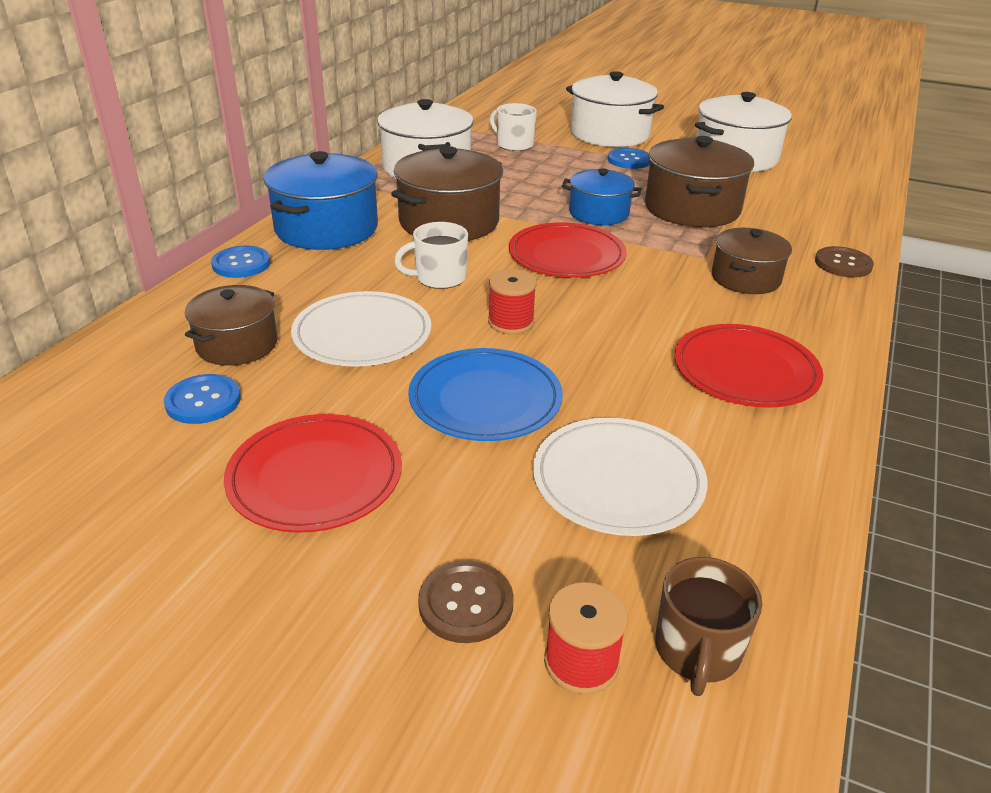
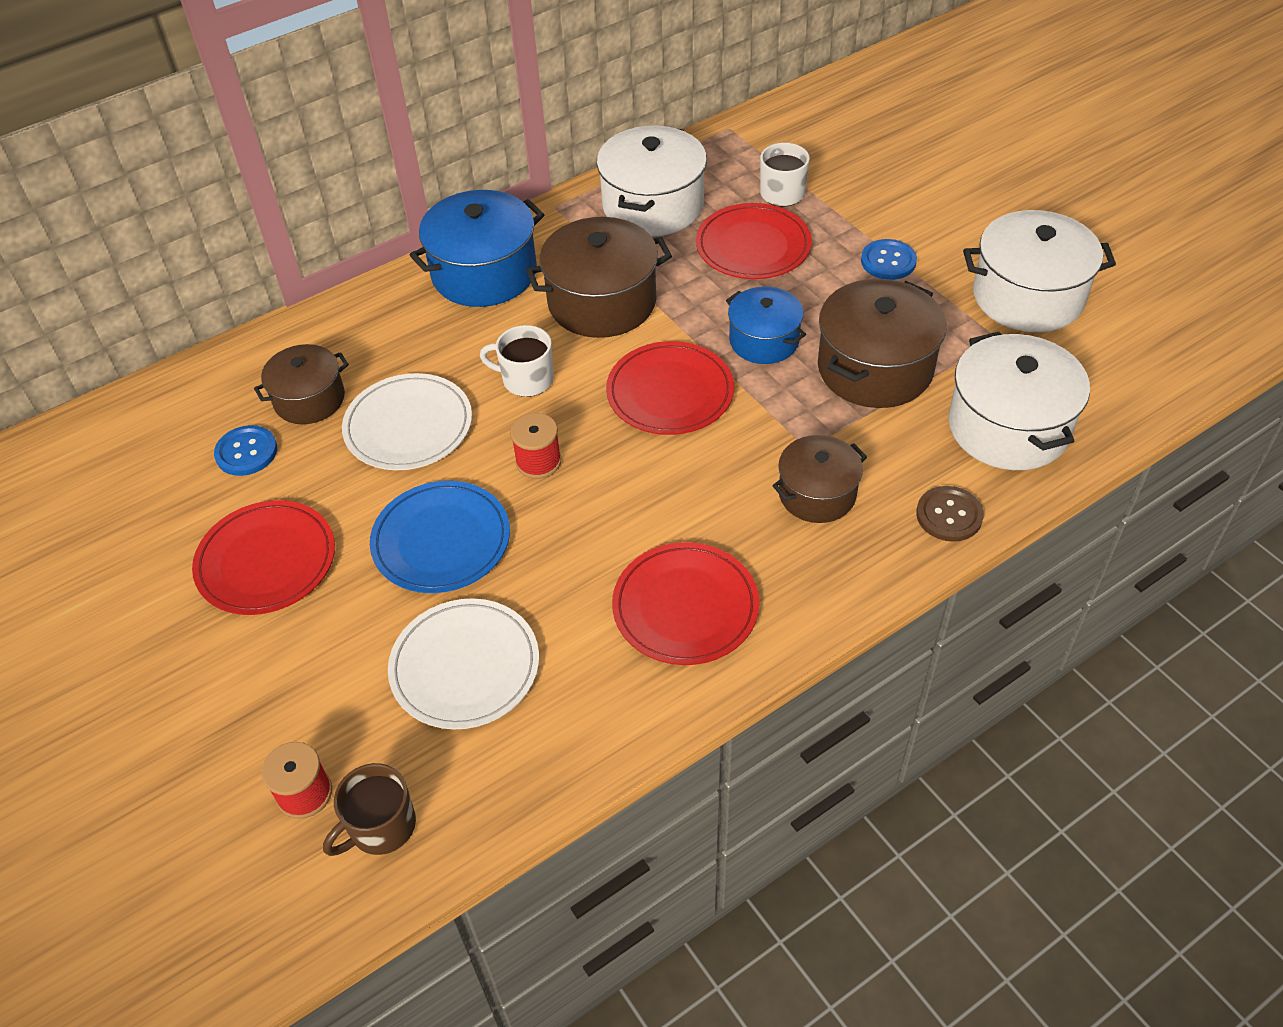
camera: 35 degrees right, 15 degrees up
(241, 264) = (380, 298): blue button -> none
(466, 603) = (275, 714): brown button -> none
(528, 172) = (753, 246): none -> red plate
(609, 134) = (914, 205): white pot -> white pot (1008, 427)

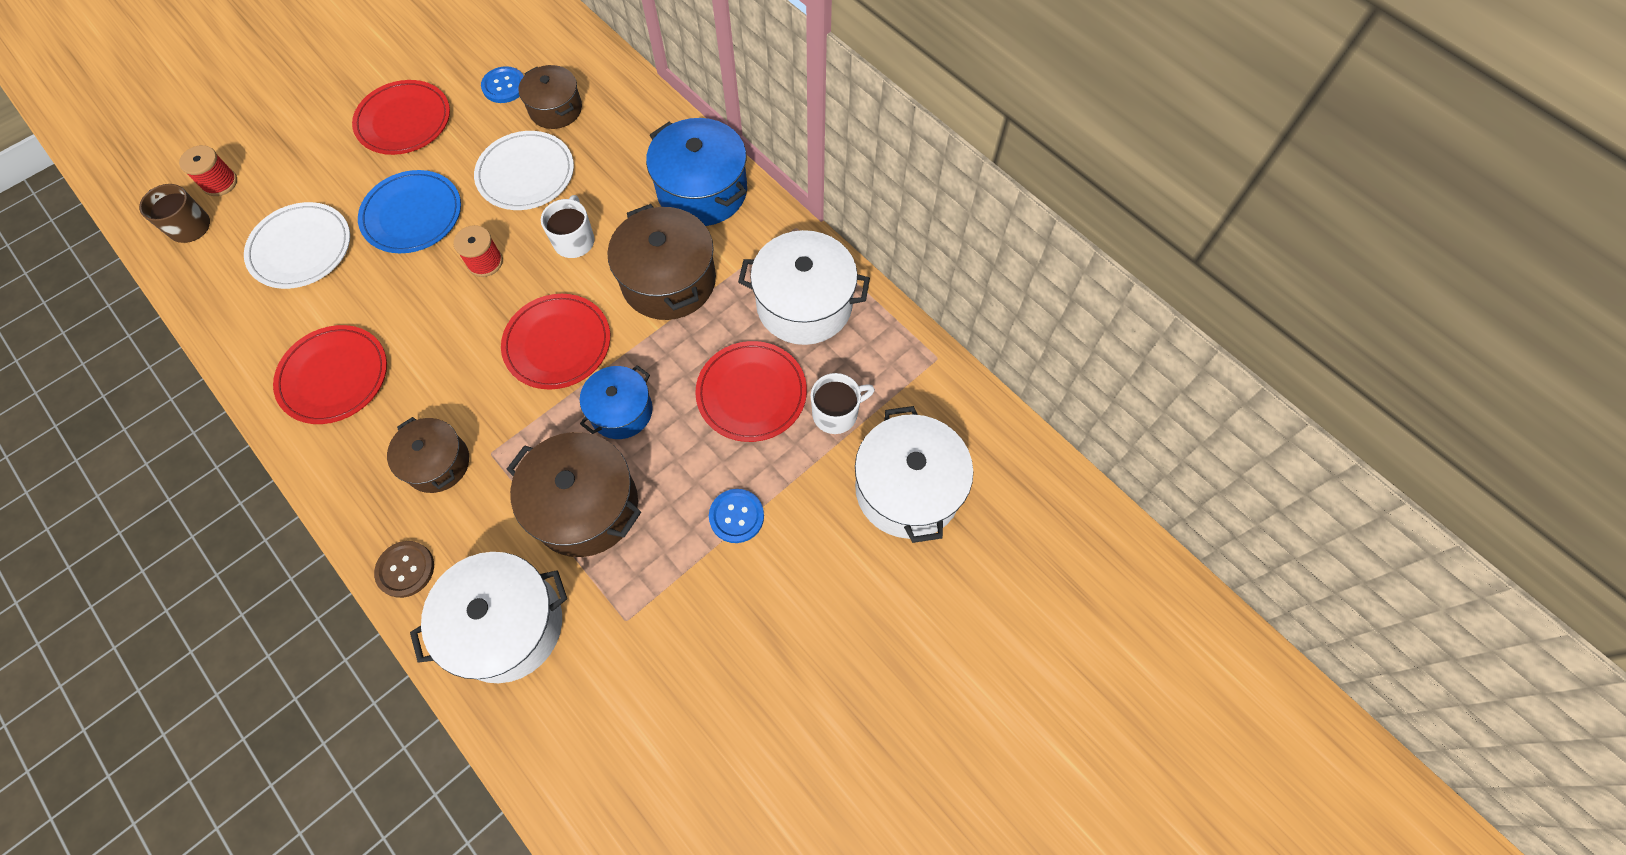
camera: 80 degrees right, 15 degrees up
(1028, 296) = (689, 654): white pot -> white pot (907, 489)

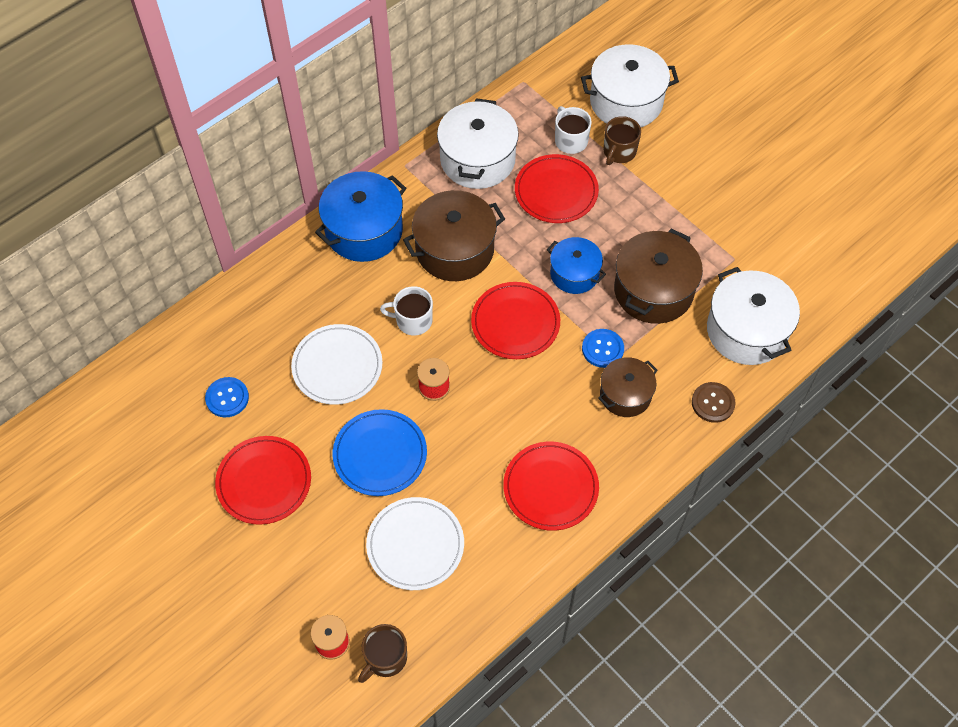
camera: 90 degrees left, 5 degrees down
(555, 109) = (261, 350): brown pot -> none
(736, 516) = (654, 198): blue button -> blue button (602, 349)
(817, 474) = (619, 152): none -> brown mug

